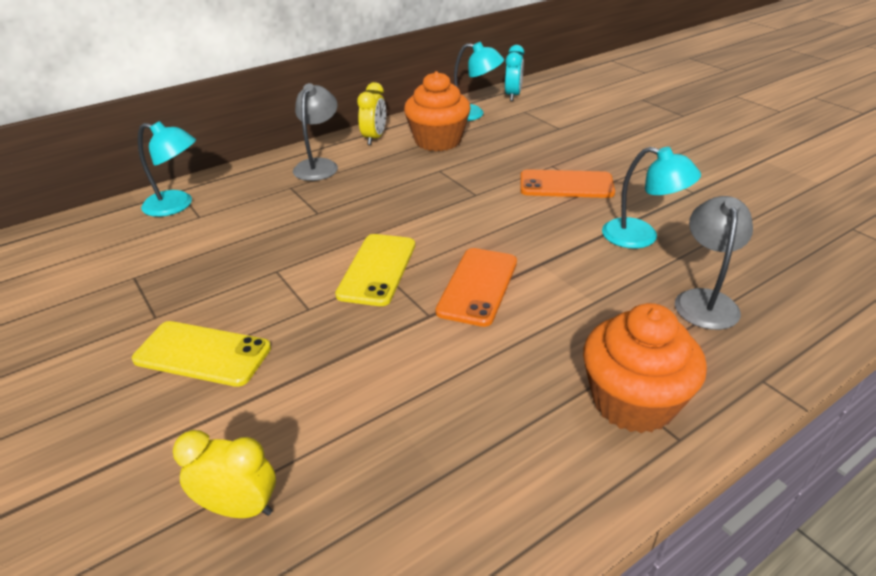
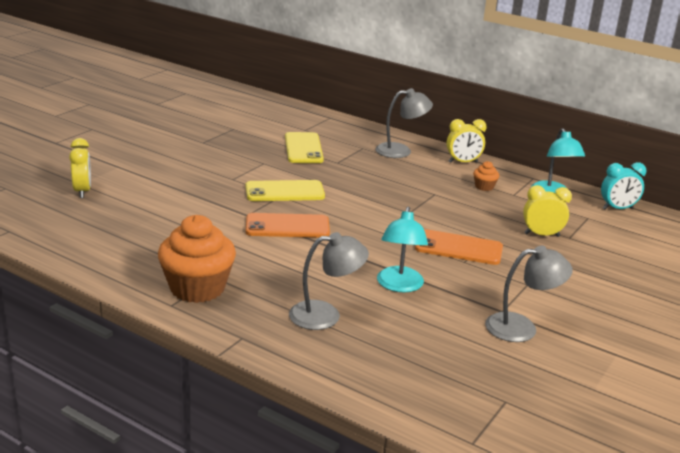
camera: 65 degrees right, 10 degrees down
(177, 205) = (312, 121): turquoise lamp -> none
(202, 354) = (179, 160): yellow phone -> yellow phone (303, 148)
(438, 141) = (484, 187): orange cupcake -> orange cupcake, size x0.44
(551, 138) = (541, 235): none -> yellow clock
(566, 185) = (458, 248): orange phone -> orange phone turned 60 degrees counterclockwise
(723, 190) = (521, 327): none -> grey lamp

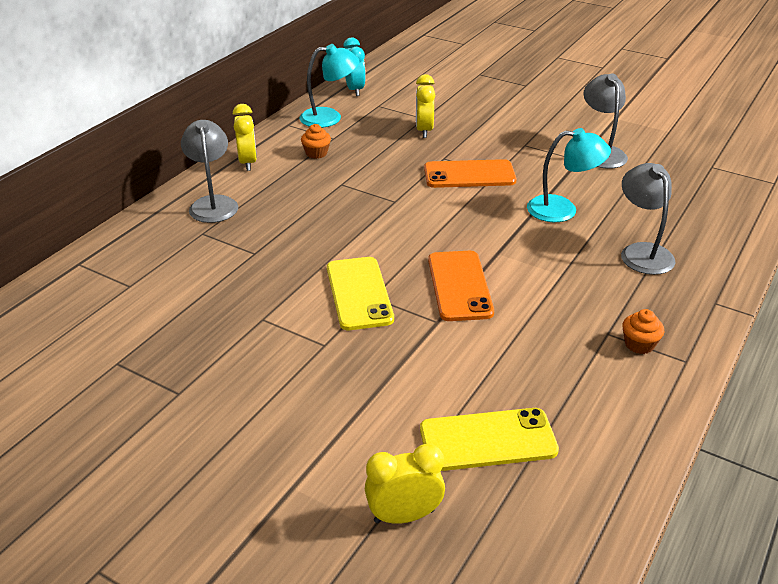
camera: 90 degrees left, 10 degrees up
(197, 288) = (639, 344): orange cupcake -> orange cupcake, size x0.44
(303, 148) = (206, 284): yellow phone -> yellow phone (488, 440)
(458, 248) = (469, 175): orange phone -> orange phone turned 75 degrees clockwise

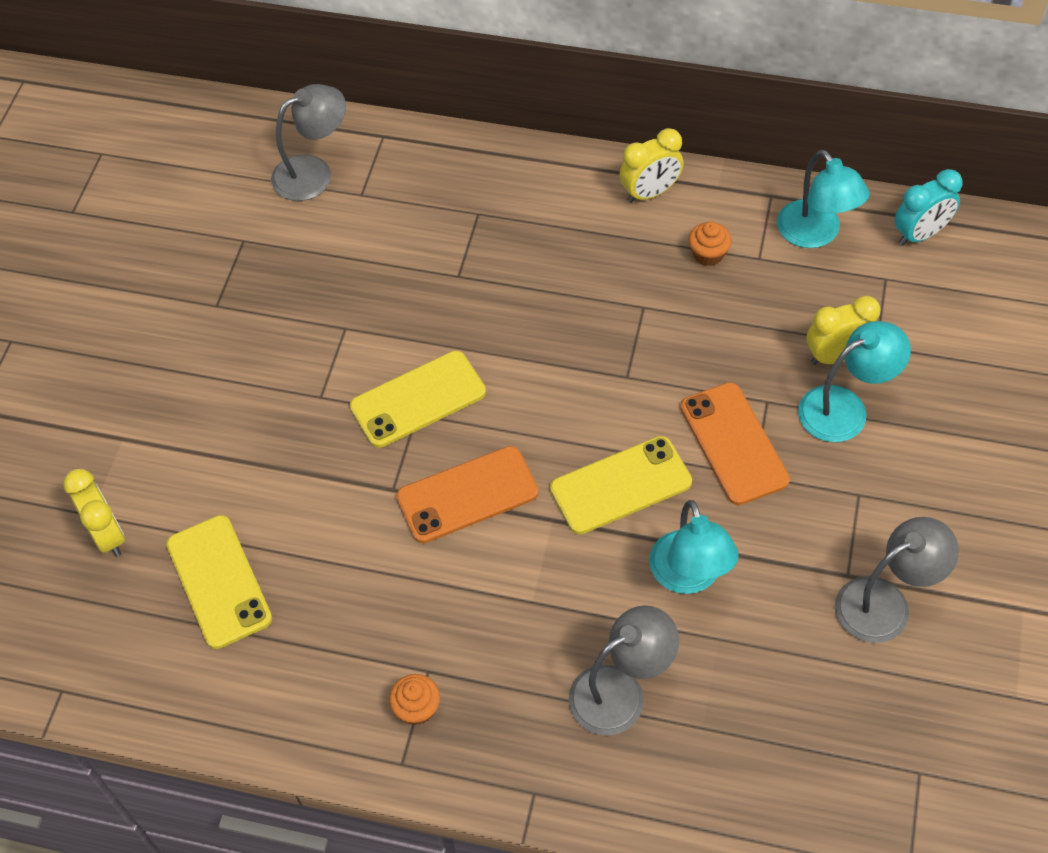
camera: 75 degrees right, 20 degrees up
(213, 203) = (541, 198): grey lamp -> grey lamp (314, 172)
(462, 136) = (845, 408): none -> turquoise lamp
(482, 220) = (620, 485): none -> yellow phone

